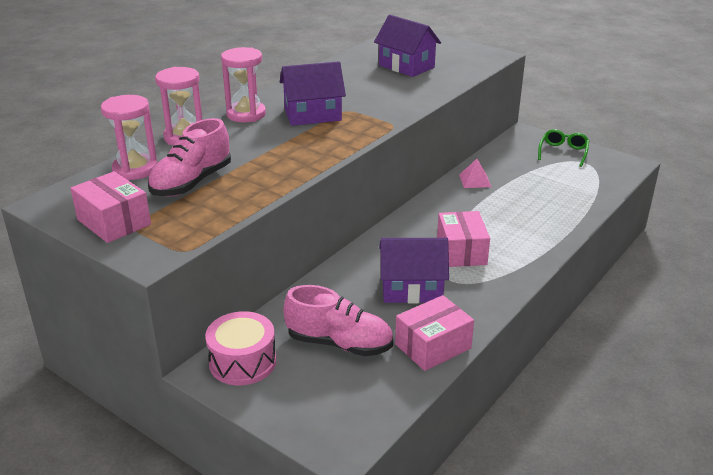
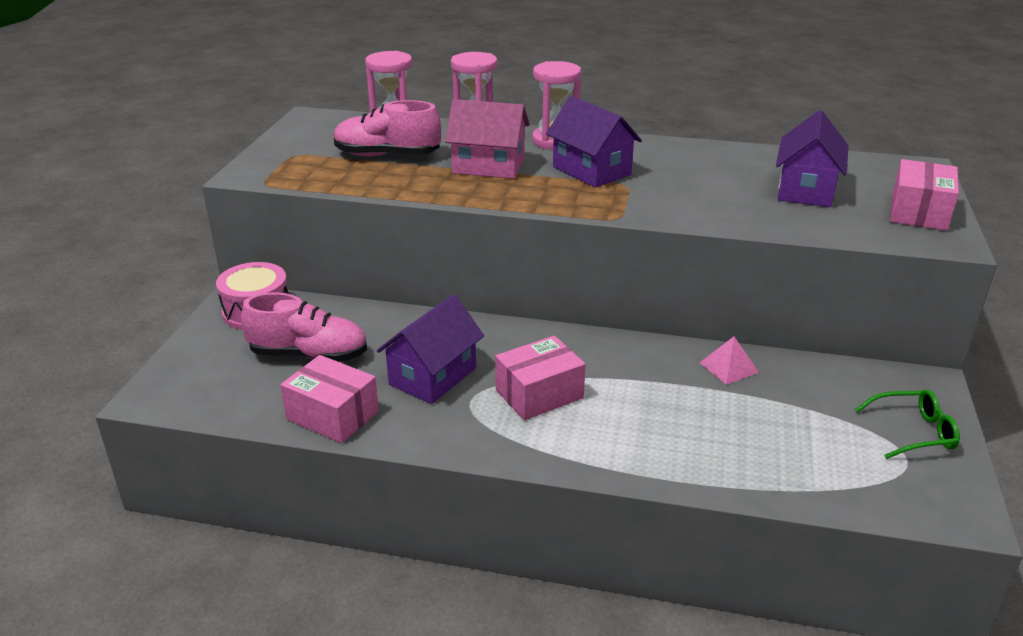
camera: 65 degrees right, 0 degrees up
(114, 222) = (296, 146): pink box -> pink box (919, 212)
(263, 147) = (488, 166): none -> pink house
(339, 343) = (309, 355): pink shoe -> pink shoe turned 75 degrees counterclockwise
(412, 289) = (432, 376): purple house -> purple house turned 60 degrees clockwise

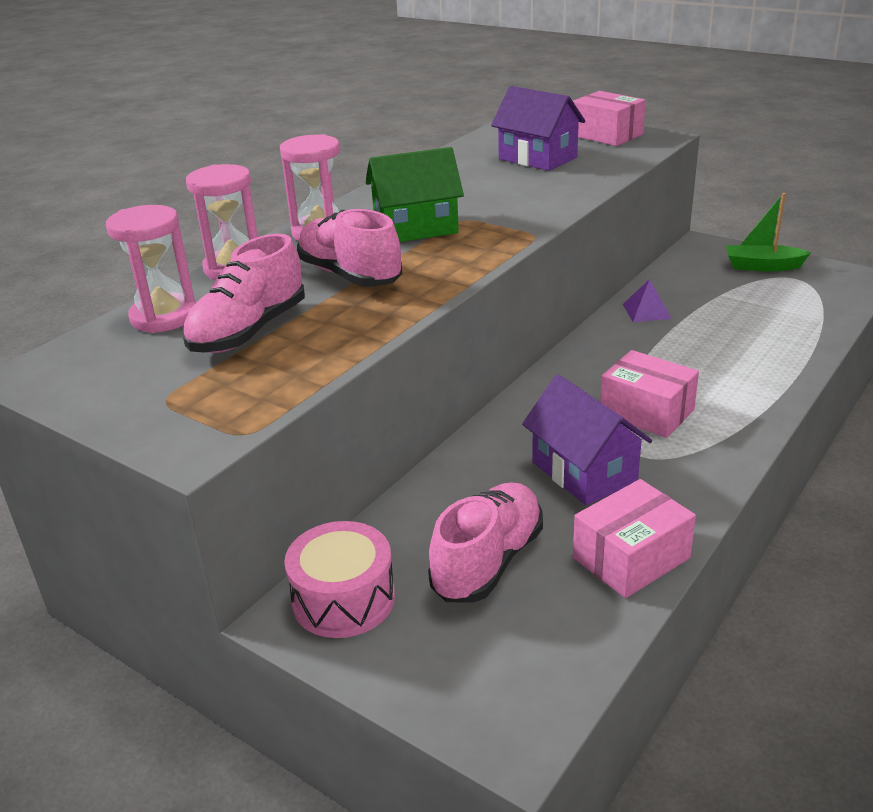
camera: 65 degrees left, 0 degrees up
(488, 166) = (350, 275): pink house -> pink shoe
(539, 394) = (646, 412): pink box -> pink box turned 45 degrees counterclockwise
(591, 171) = (416, 228): purple house -> green house
(729, 367) = (646, 311): pink pyramid -> purple pyramid
(914, 432) = (762, 266): green glasses -> green boat

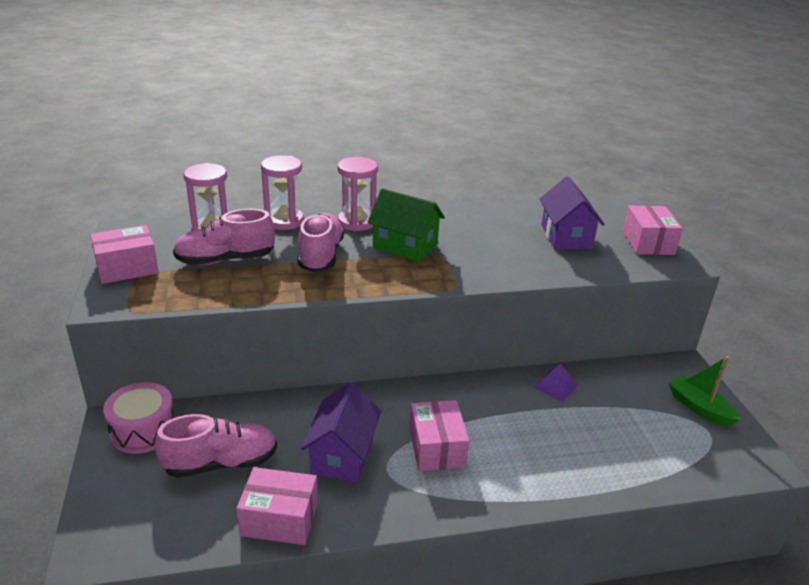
camera: 40 degrees right, 0 degrees up
(135, 402) = (127, 268): none -> pink box

